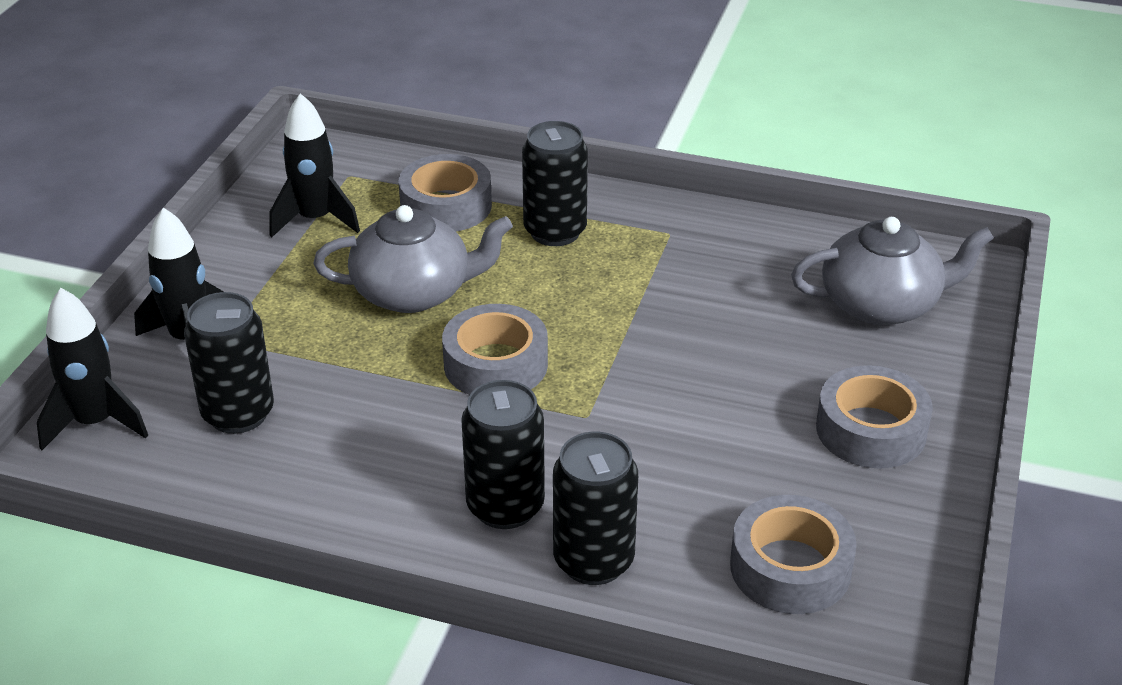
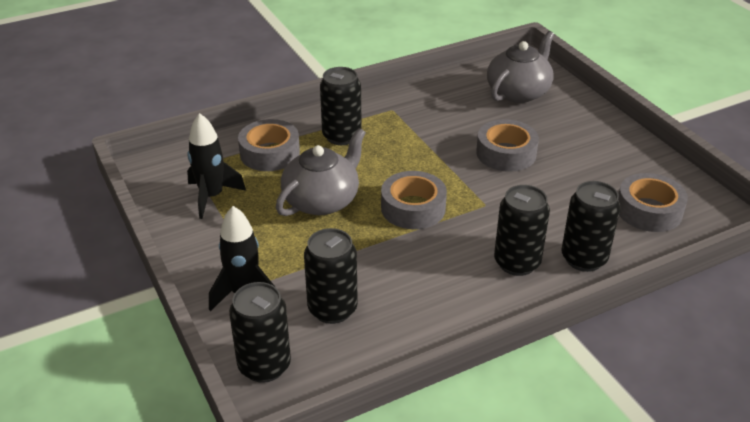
camera: 45 degrees left, 0 degrees up
(95, 423) = (264, 366): black rocket -> black can
(871, 430) = (591, 142): grey tape -> grey tape (506, 153)

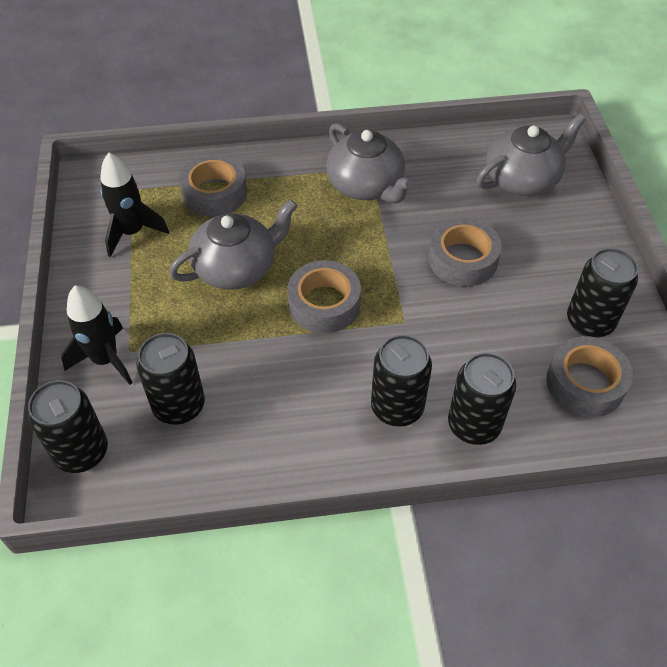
camera: 20 degrees right, 15 degrees up
(341, 136) = (298, 190): black can -> black can (589, 322)
(397, 121) = (366, 185): none -> grey teapot

